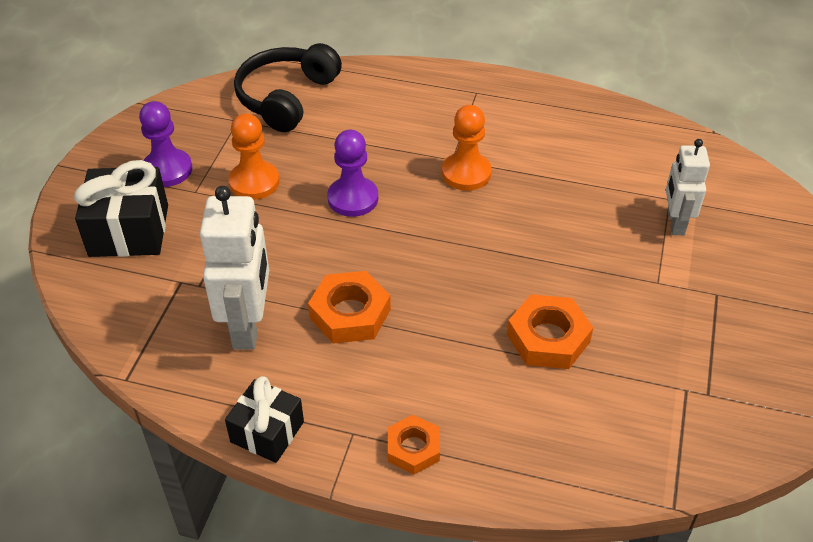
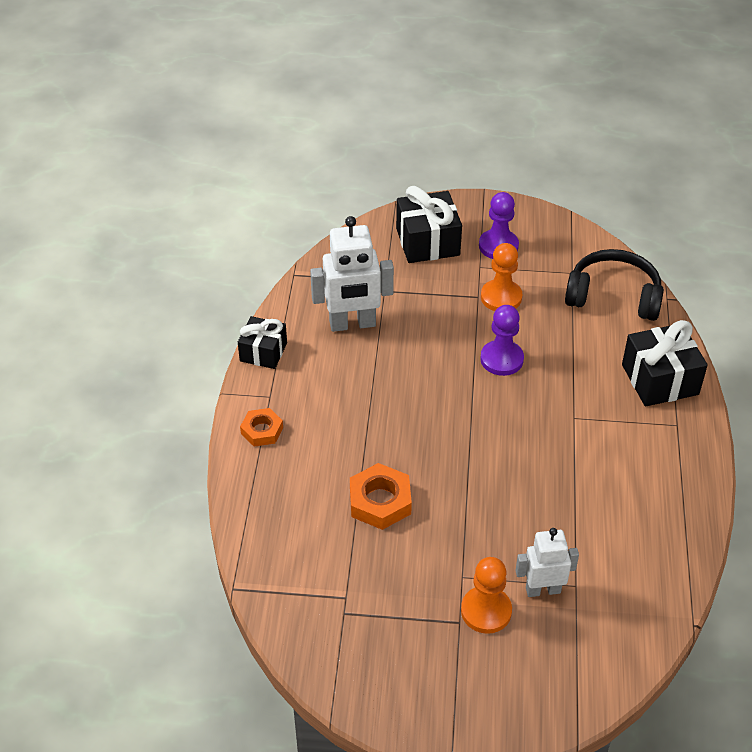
camera: 80 degrees right, 0 degrees up
(350, 313) = (377, 377): orange nut -> none
(415, 90) = (660, 379): none -> black gift
(466, 173) = (558, 429): orange pawn -> orange pawn (486, 611)

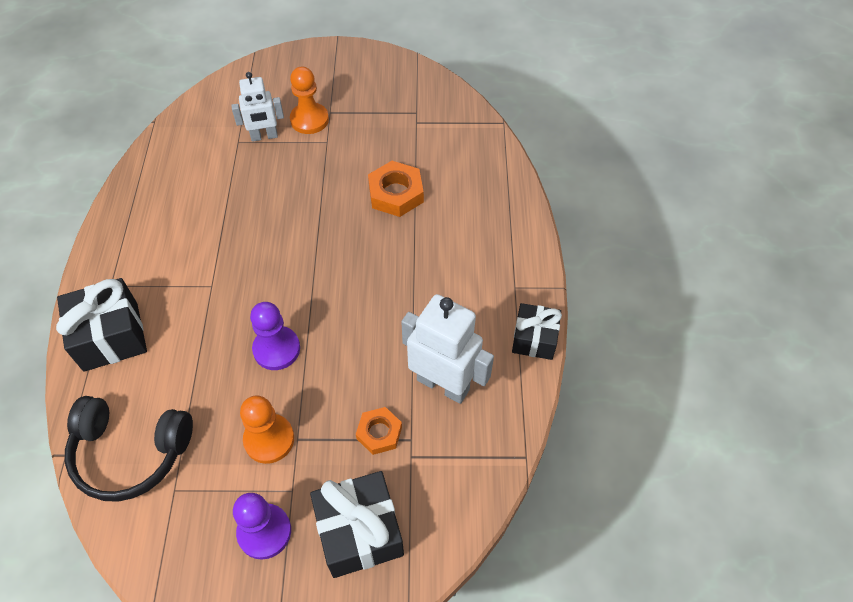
camera: 175 degrees right, 10 degrees up
(262, 430) = (513, 250): orange nut -> orange nut (379, 433)
(352, 324) = (443, 384): white robot -> white robot turned 45 degrees clockwise

